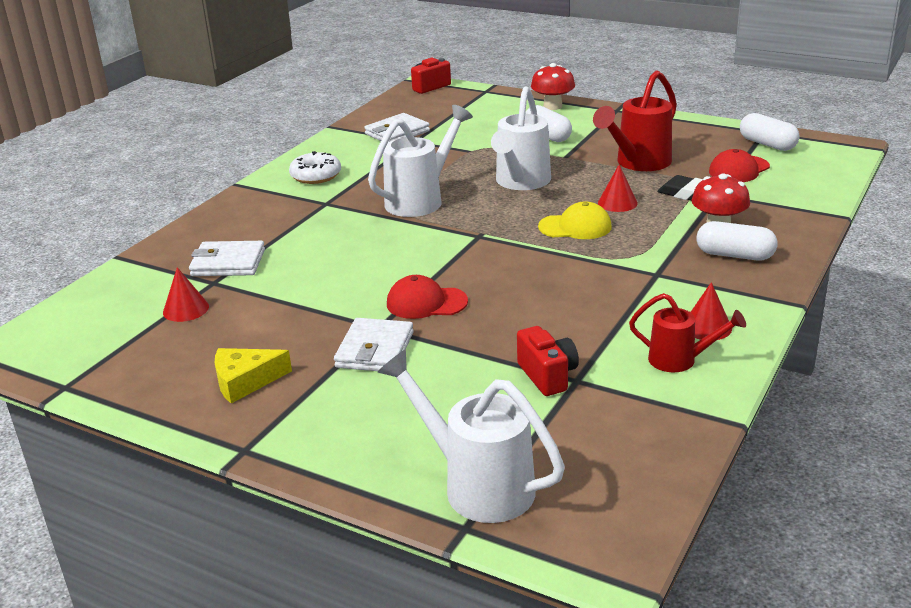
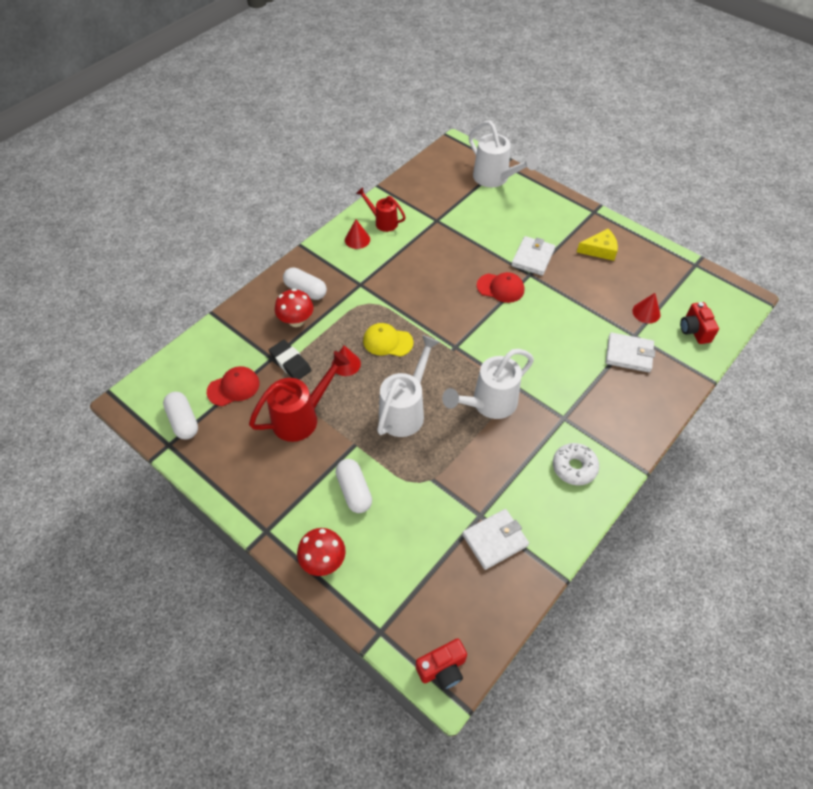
camera: 170 degrees left, 25 degrees up
(547, 376) = (449, 225): red camera -> red camera (694, 330)

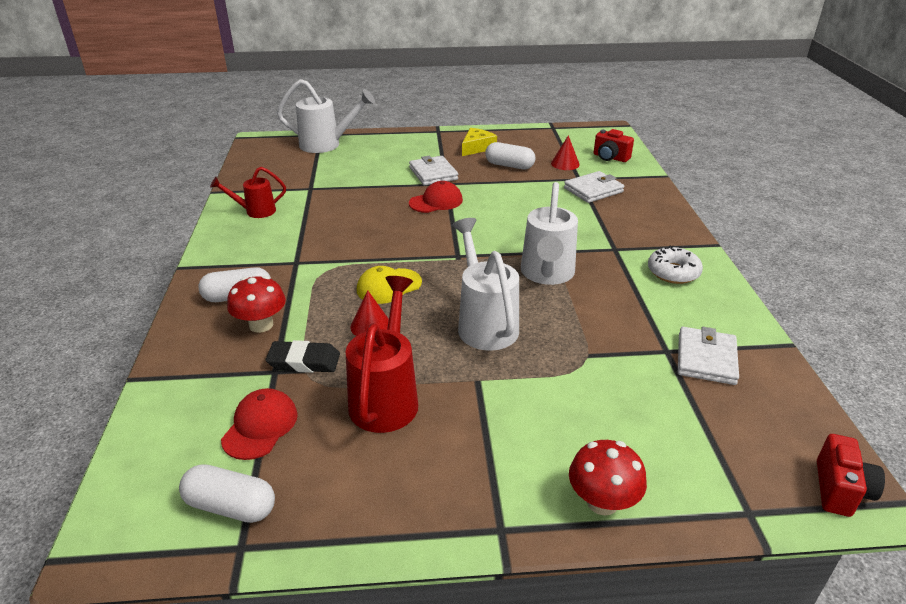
camera: 45 degrees left, 20 degrees down
(354, 491) = (536, 417): white capsule -> white capsule (509, 166)
(357, 239) = (244, 234): red cone -> none

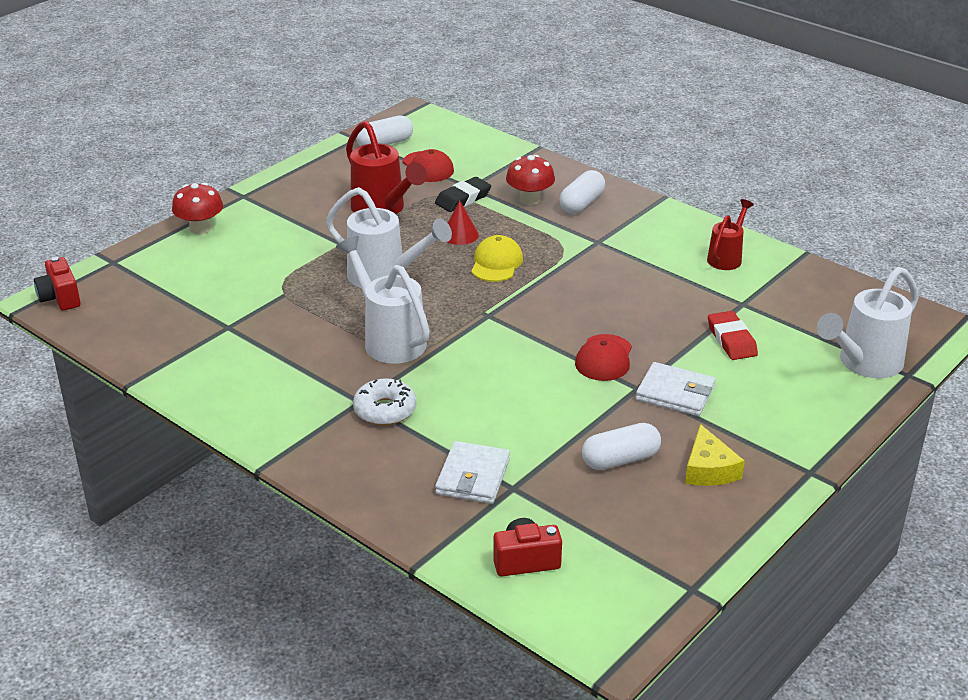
camera: 135 degrees right, 0 degrees up
(356, 178) = (731, 340): none -> red eraser
(565, 164) = (564, 507): red cone -> none
(673, 272) = (279, 404): white donut -> white donut (385, 410)
(706, 359) = (193, 336): white wallet -> none

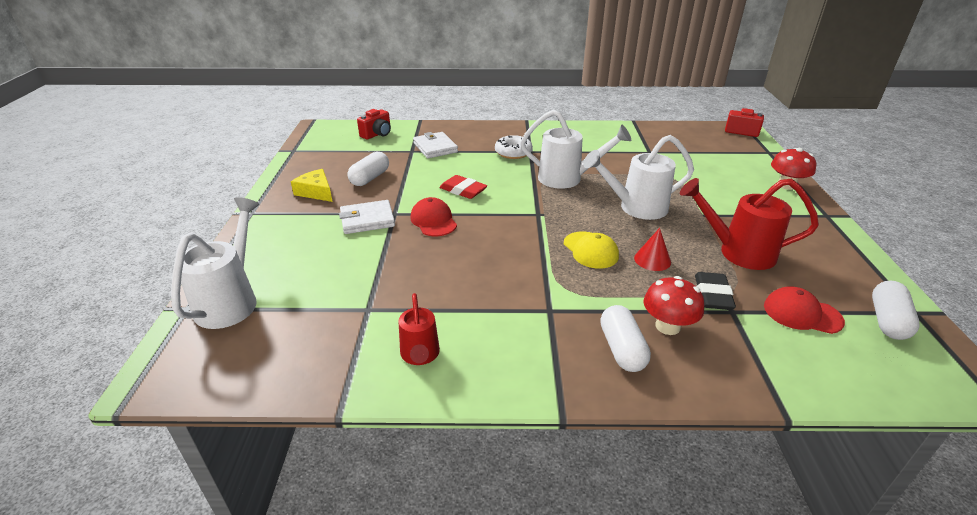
camera: 140 degrees right, 0 degrees up
(731, 340) = (355, 272): red eraser -> red eraser (463, 190)

